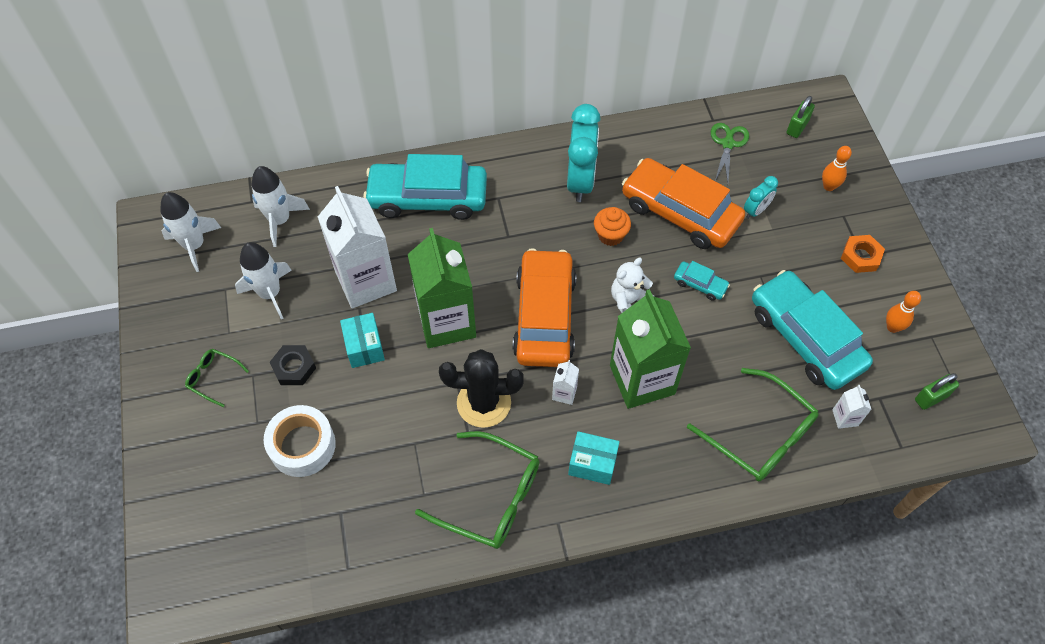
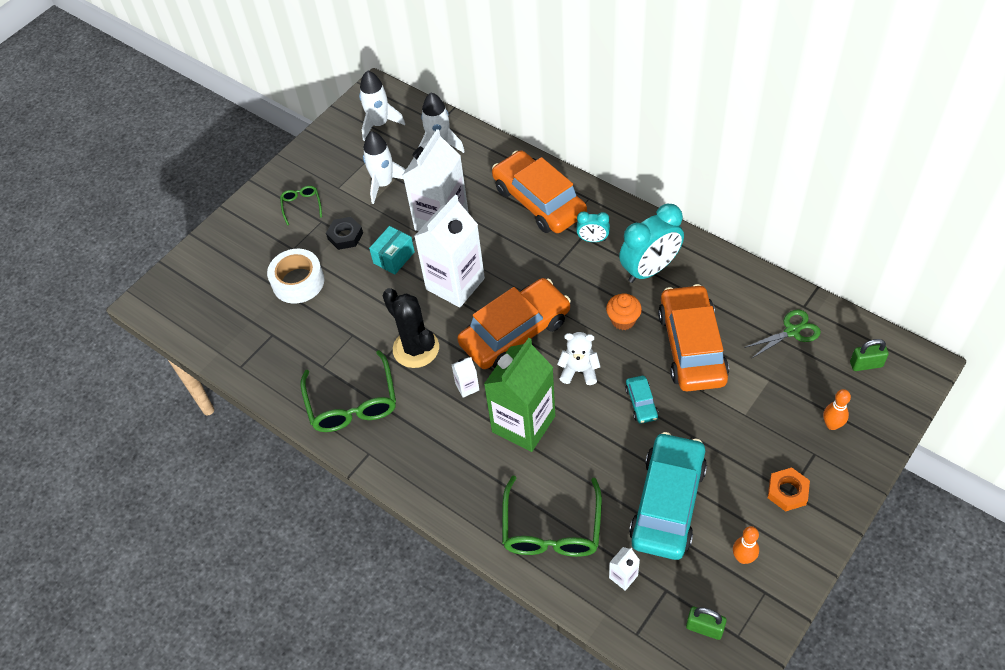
camera: 55 degrees right, 5 degrees down
(428, 198) = (539, 201): turquoise car -> orange car
(446, 322) = (455, 284): green carton -> white carton
(592, 463) = (429, 441): turquoise box -> none
(756, 211) = (749, 392): turquoise clock -> turquoise clock (593, 239)

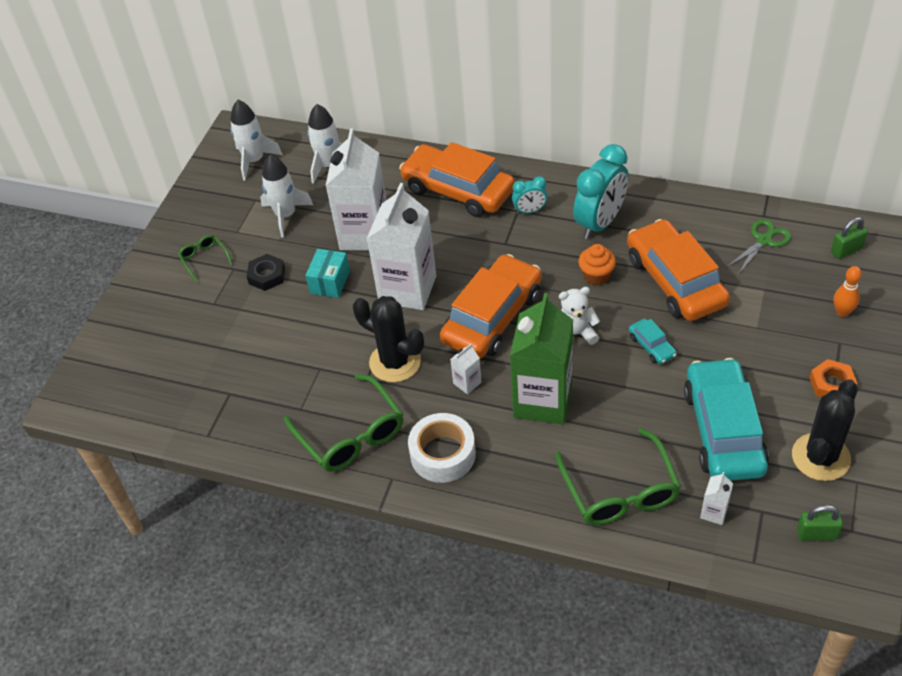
camera: 20 degrees left, 5 degrees down
(298, 282) = (235, 334): white tape -> white tape (443, 454)
(743, 558) = (820, 457): orange bowling pin -> black cactus

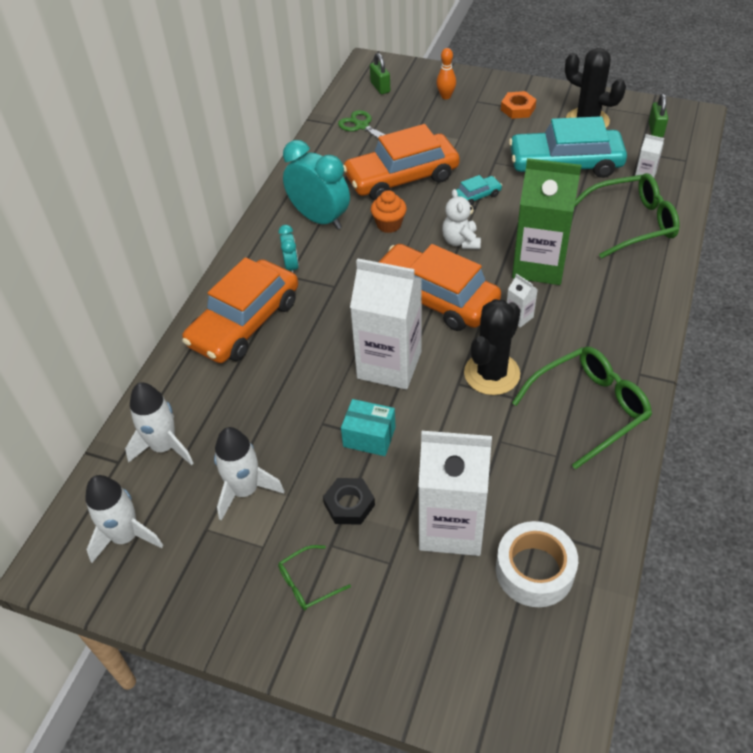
camera: 90 degrees left, 0 degrees up
(364, 234) = (296, 406): white carton -> white carton (451, 526)
(443, 454) = (606, 335): white tape -> white tape (534, 570)

